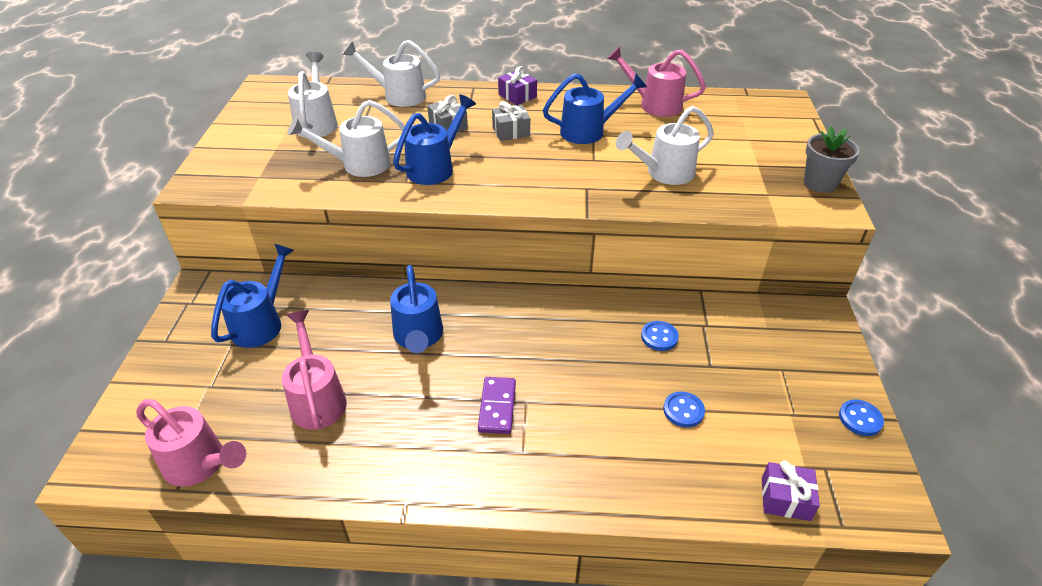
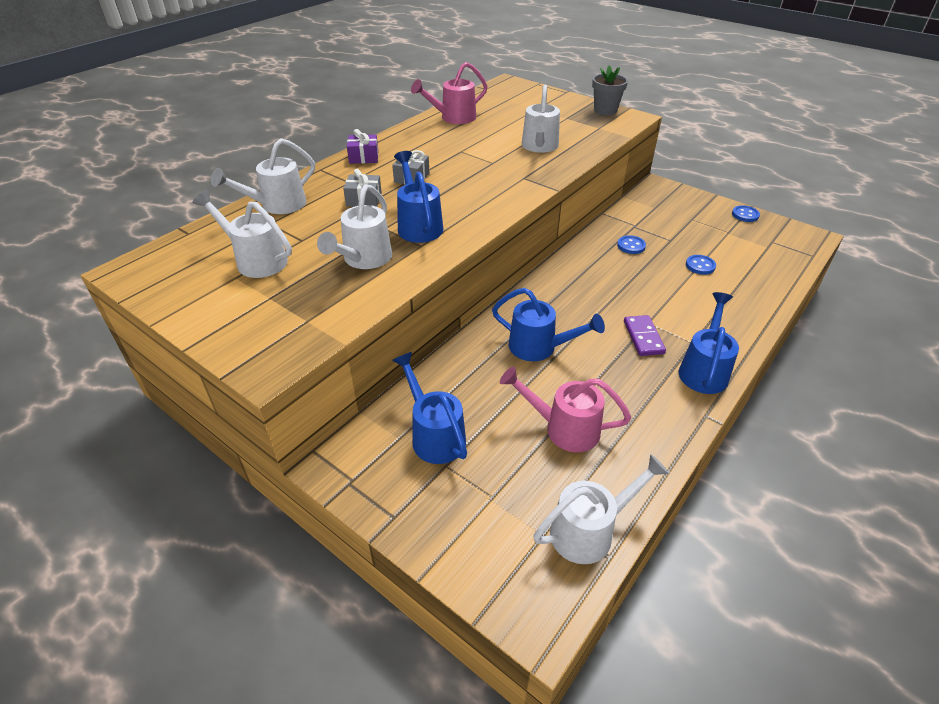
camera: 55 degrees left, 0 degrees up
(200, 464) = (589, 531): pink watering can -> white watering can
(497, 407) = (643, 337): purple domino -> purple domino turned 45 degrees clockwise
(589, 131) = (454, 151): blue watering can -> blue watering can (704, 370)
(785, 499) = (786, 263): purple gift -> none

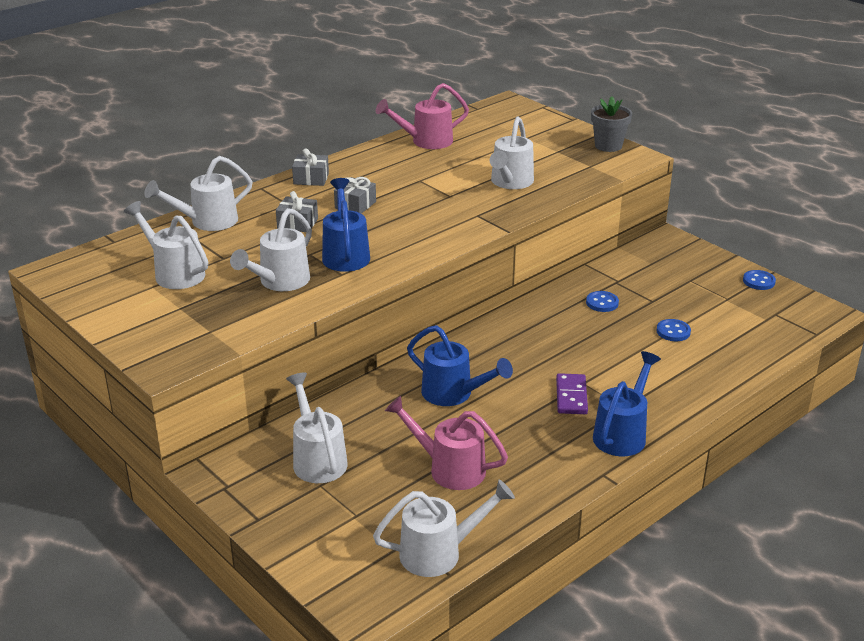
camera: 10 degrees right, 10 degrees down
(364, 157) = (311, 179): purple gift -> grey gift
(434, 435) = (317, 459): blue watering can -> white watering can

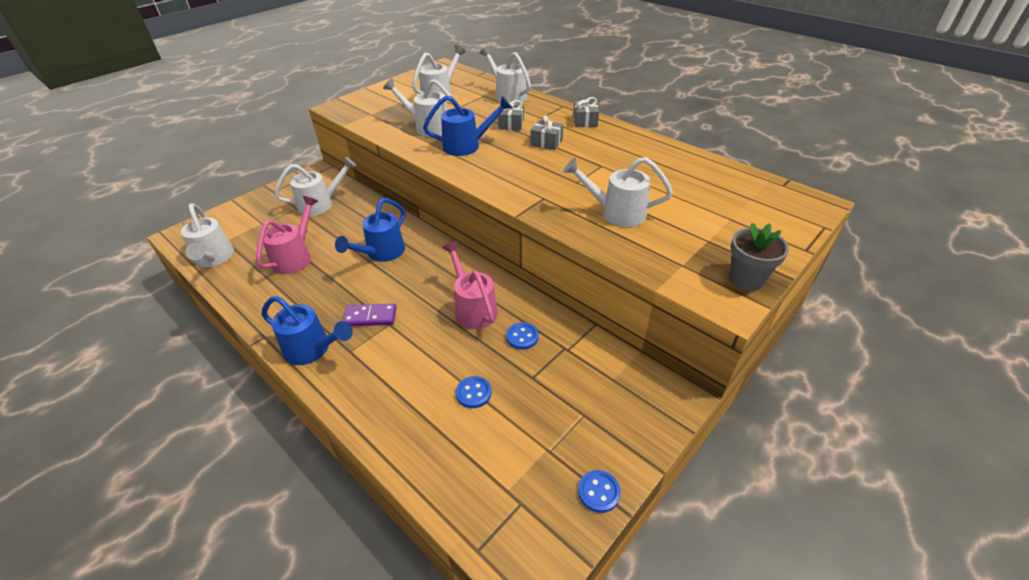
camera: 85 degrees right, 10 degrees up
(426, 141) = (683, 163): pink watering can -> pink watering can (473, 308)

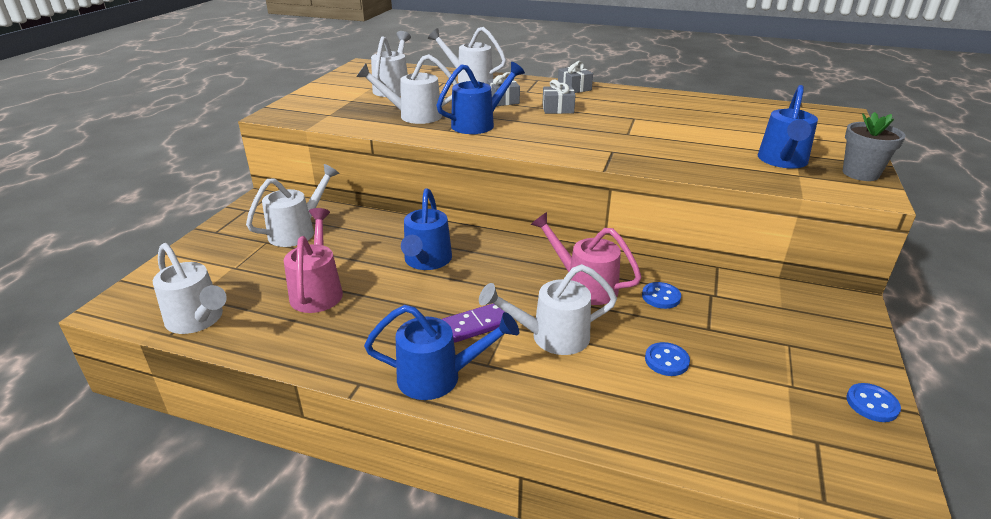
camera: 25 degrees left, 10 degrees down
(616, 213) = (694, 149): white watering can -> white watering can (551, 337)
(684, 245) = (782, 161): none -> blue watering can

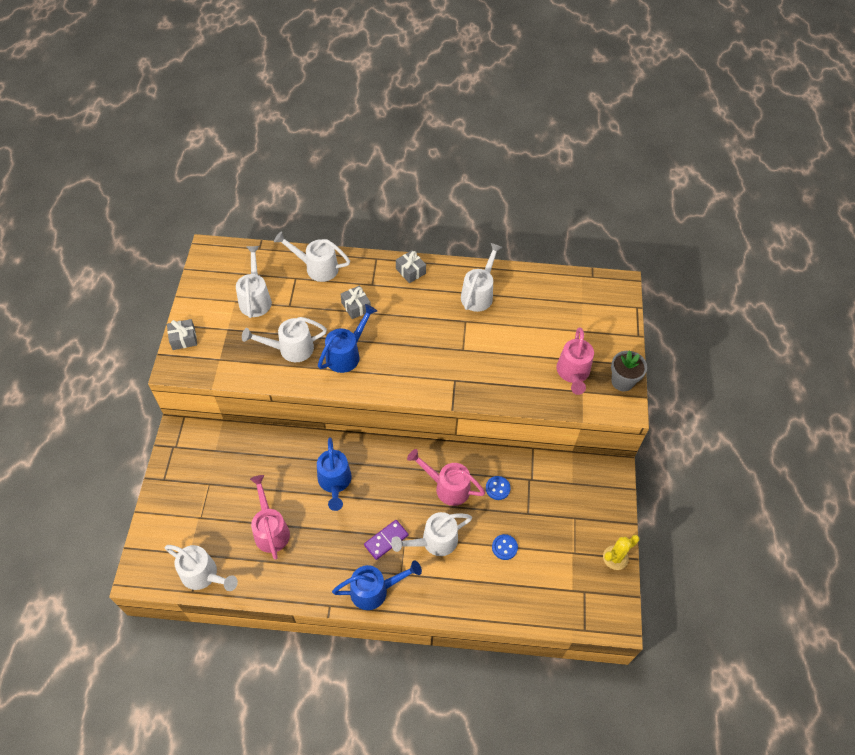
camera: 15 degrees left, 25 degrees up
(297, 231) = (227, 466): white watering can -> white watering can (479, 294)
(558, 109) = (403, 315): grey gift -> grey gift (183, 339)
(782, 161) = (573, 373): blue watering can -> pink watering can
(872, 404) = (615, 557): blue button -> yellow cactus

